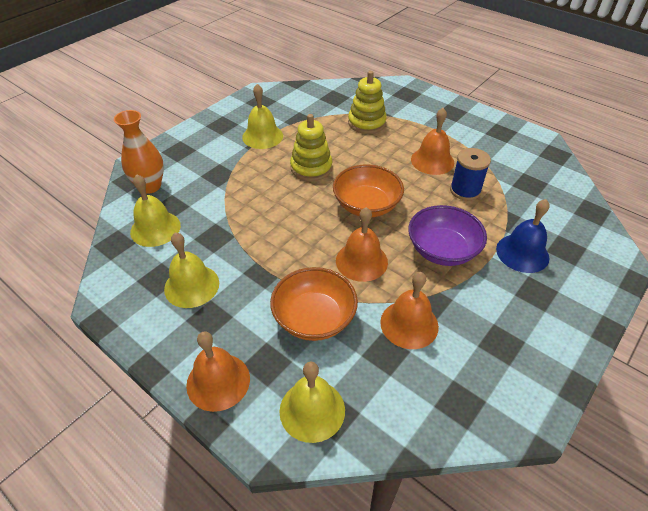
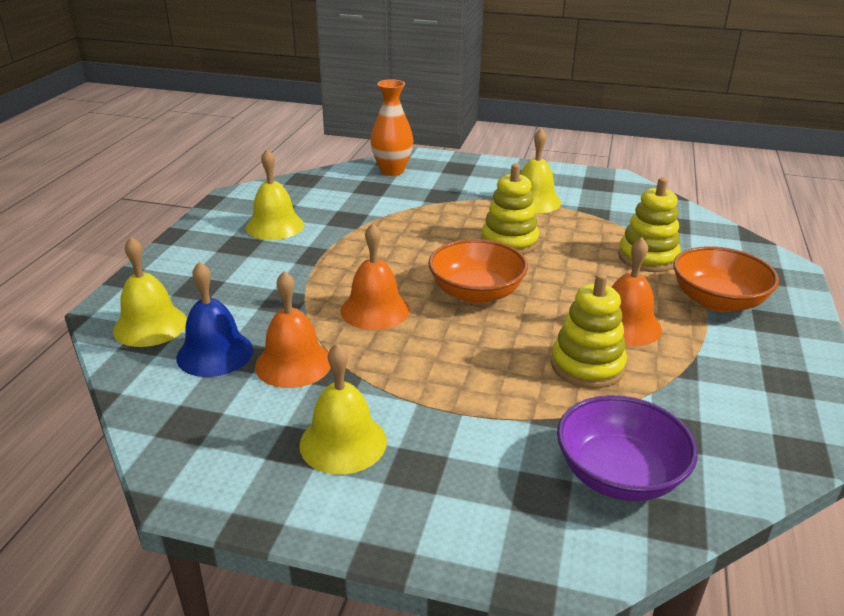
camera: 65 degrees right, 15 degrees down
(155, 228) = (337, 189): yellow bell -> yellow bell (343, 442)
(218, 381) = (167, 269): orange bell -> none
(314, 318) = (269, 299): orange bowl -> orange bowl (717, 301)
(442, 250) = (440, 367): purple bowl -> purple bowl (619, 474)
(465, 190) = (587, 366): blue spool -> yellow stacking toy
(522, 253) = (493, 443): blue bell -> blue bell (215, 353)

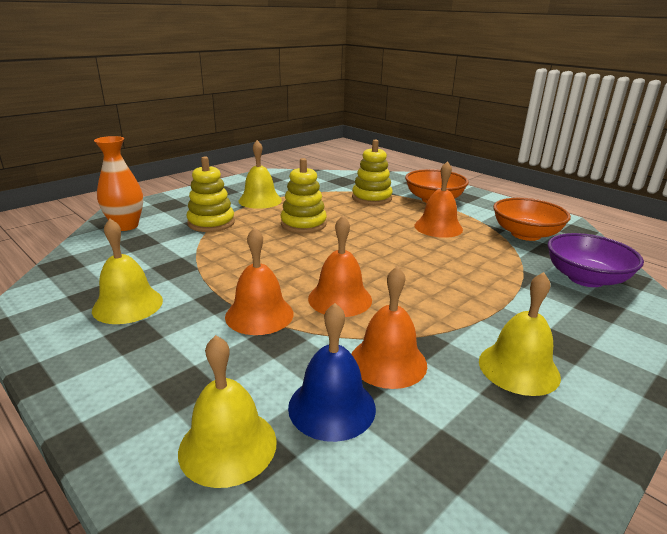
camera: 60 degrees left, 5 degrees down
(311, 281) = (259, 315): none -> orange bell
(476, 293) = (357, 255): orange bowl -> orange bowl (525, 234)
(587, 366) = (473, 251): yellow stacking toy -> yellow stacking toy (211, 223)

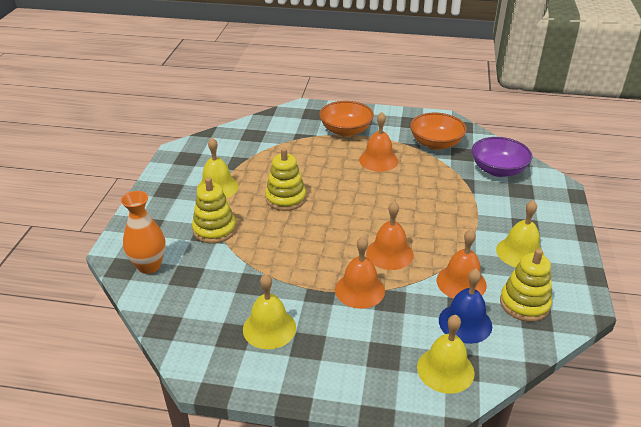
camera: 35 degrees left, 10 degrees up
(371, 198) = (300, 147): yellow stacking toy -> yellow stacking toy (524, 304)

